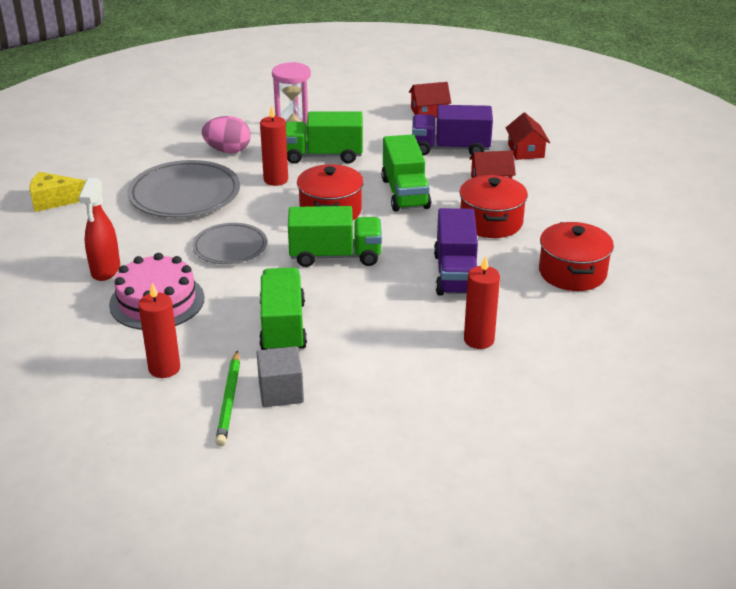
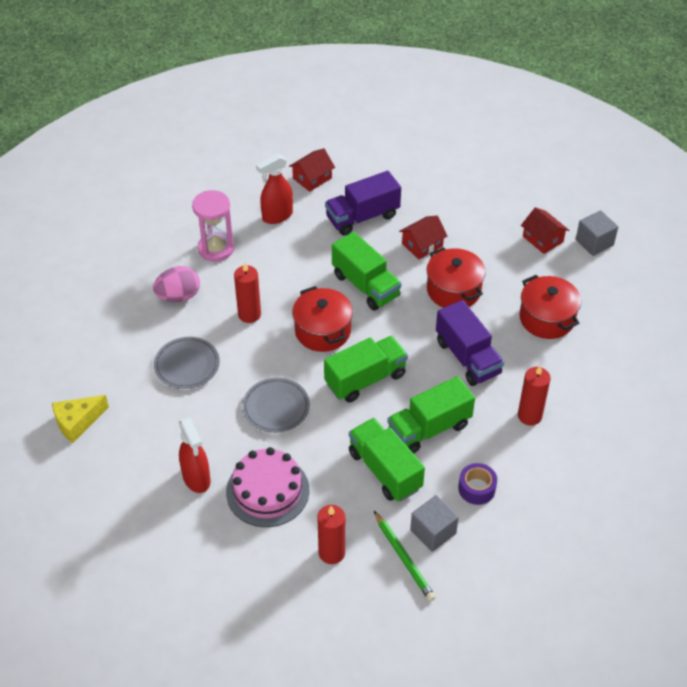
camera: 30 degrees left, 15 degrees up
(184, 194) = (187, 365): grey plate -> grey plate, size x0.62
(323, 155) = (265, 268): green truck -> green truck (429, 428)
(362, 376) = (476, 488): none -> purple tape
(370, 126) = (277, 216): none -> red spray bottle
(526, 151) = (423, 195): red house -> red house (543, 239)
(682, 233) = (594, 242): none -> grey cube

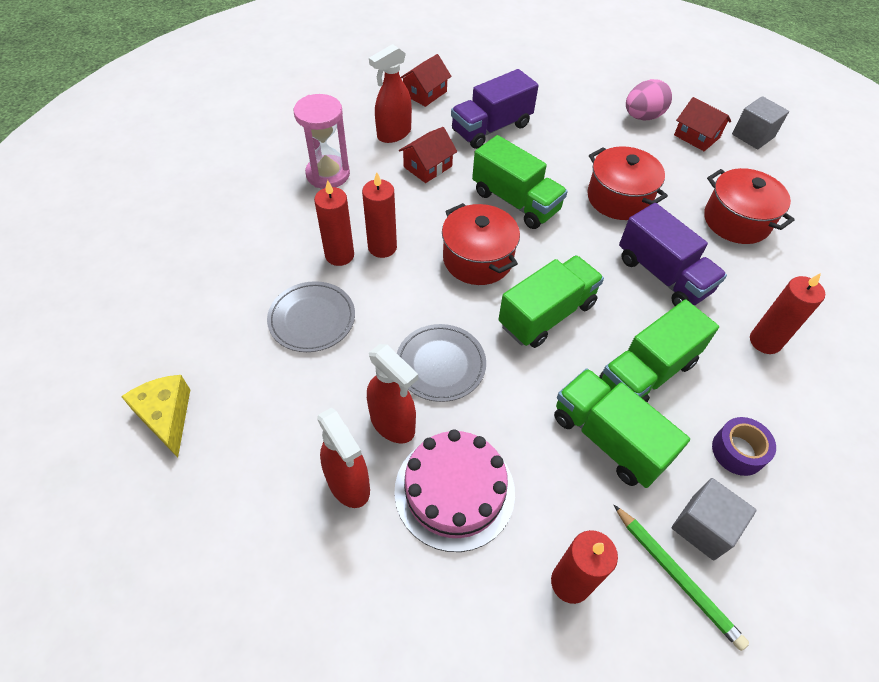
camera: 10 degrees left, 5 degrees up
(77, 422) = (166, 416): yellow cheese -> yellow cheese turned 105 degrees clockwise
(178, 296) = (289, 233): pink egg -> pink egg (642, 117)
(215, 318) = (339, 255): none -> red candle
(233, 444) = (393, 424): none -> red spray bottle
(422, 245) = (567, 152): red house -> red house (427, 166)

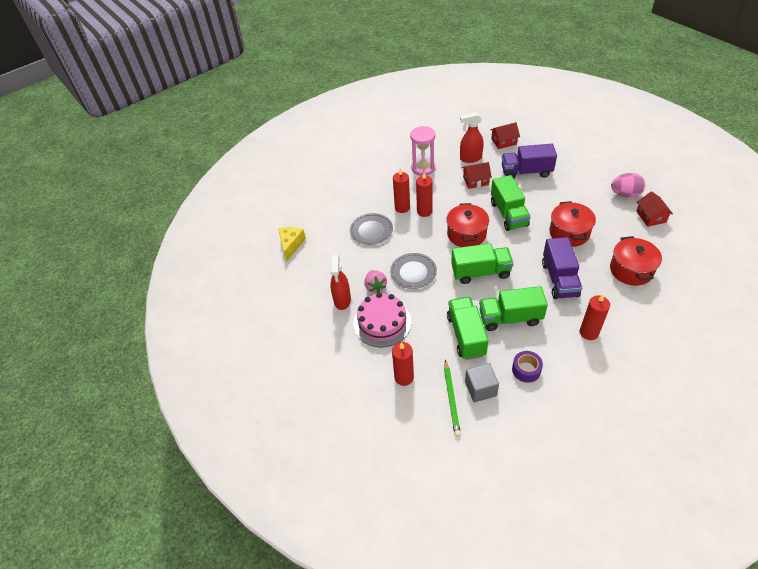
camera: 40 degrees right, 5 degrees down
(393, 424) = (375, 286): red spray bottle -> pink strawberry
(753, 136) = (691, 229): grey cube -> none

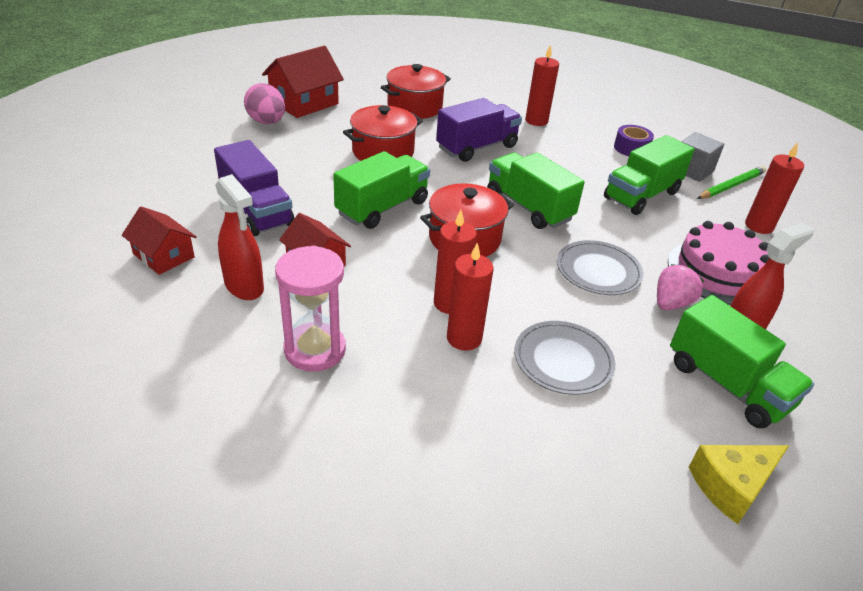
camera: 130 degrees left, 10 degrees down
(510, 318) = (576, 170): green truck -> green truck (727, 384)
(651, 216) = (304, 103): red house -> red house, size x1.56

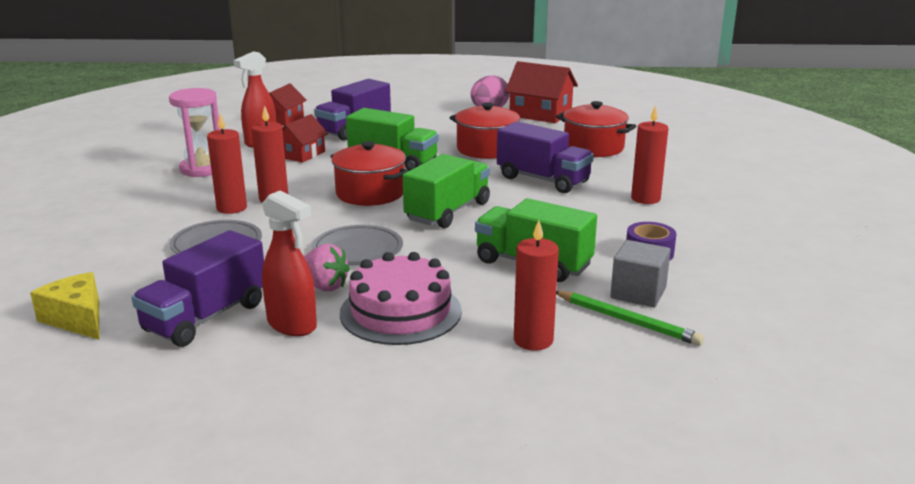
camera: 75 degrees right, 15 degrees down
(727, 384) = (206, 317): green truck -> purple truck

